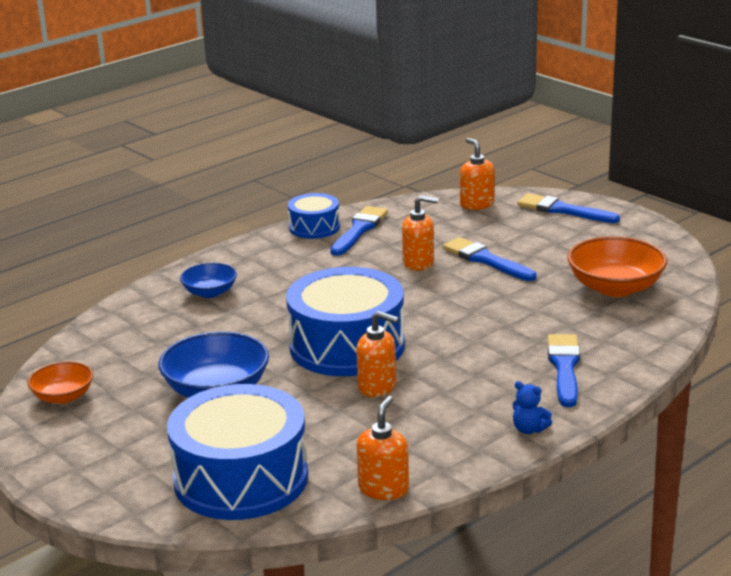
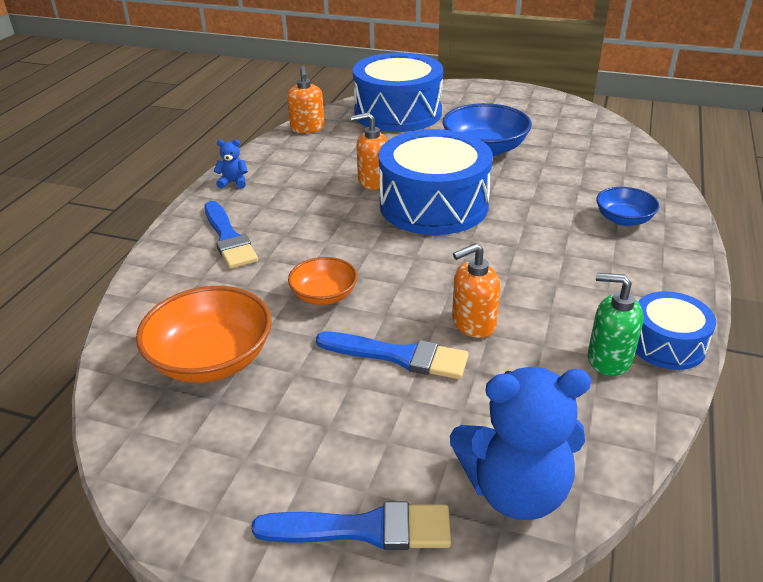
camera: 150 degrees right, 10 degrees up
(63, 397) = (576, 121): orange bowl -> orange bowl (324, 295)
(359, 230) = (608, 359): blue brush -> green soap dispenser
(476, 204) = (515, 489): orange soap dispenser -> blue teddy bear

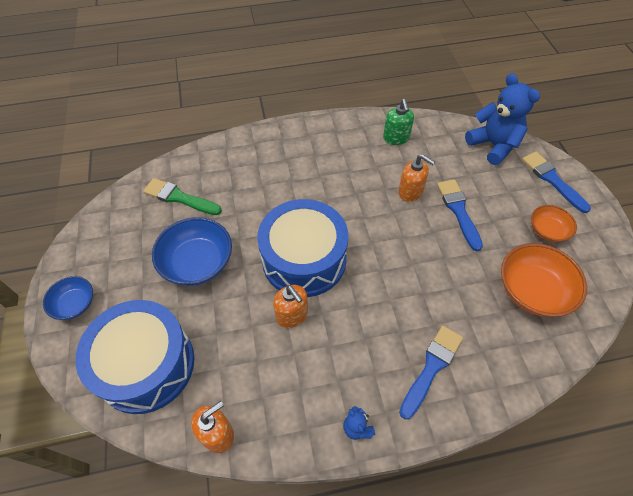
camera: 120 degrees left, 20 degrees up
(324, 295) = (442, 269): orange bowl -> orange bowl (547, 230)
(588, 155) = (179, 198): none -> green brush
(623, 219) = (263, 160): blue bowl -> blue bowl (75, 304)
(666, 344) = (370, 123): blue drum -> none

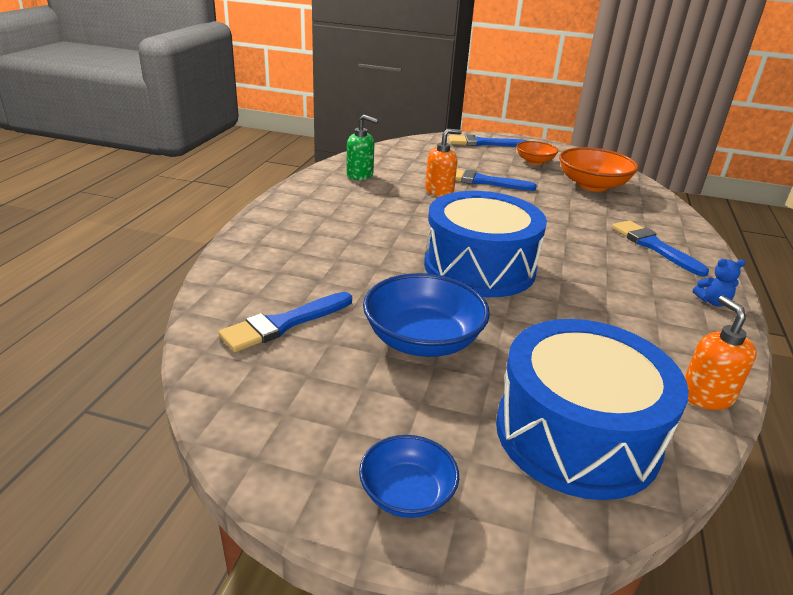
camera: 65 degrees left, 25 degrees down
(179, 198) = (284, 324): green brush -> blue brush
(292, 315) = (554, 296): orange soap dispenser -> none
(493, 145) = (421, 147): blue teddy bear -> none

